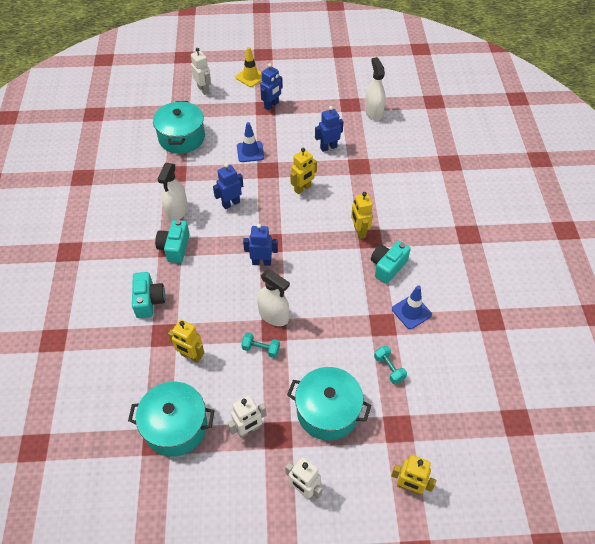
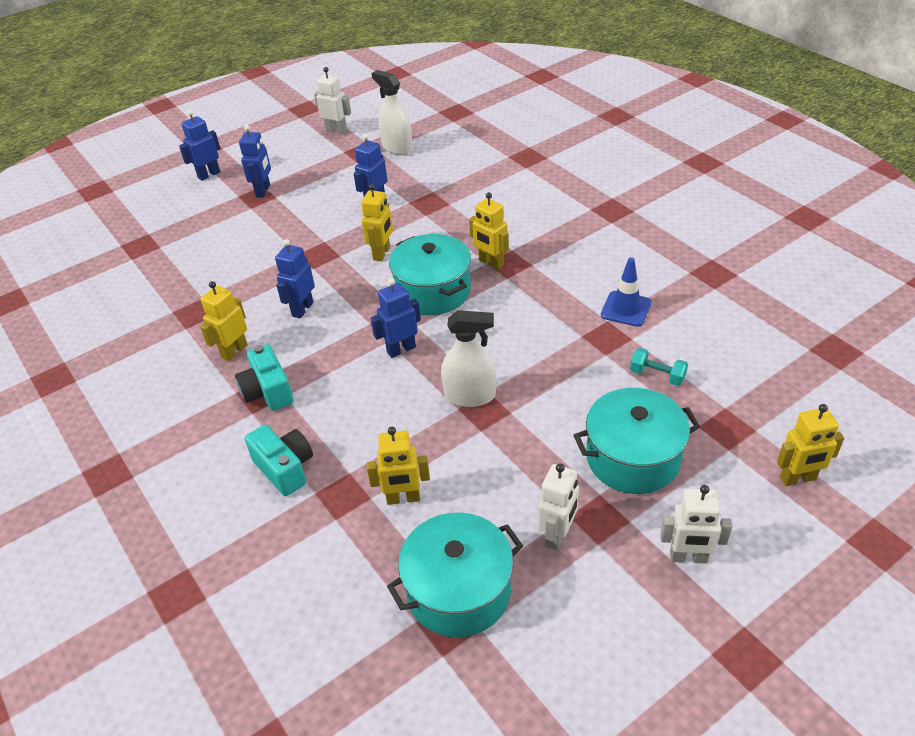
camera: 30 degrees left, 10 degrees down
(177, 211) = (234, 351): white spray bottle -> yellow robot
(181, 138) = (169, 272): turquoise pot -> turquoise pot (433, 291)
(203, 90) = (155, 212): white robot -> white robot (336, 131)
(250, 77) = (209, 175): yellow traffic cone -> blue robot
(250, 152) = (278, 247): blue traffic cone -> none
(261, 349) = (488, 439): turquoise dumbbell -> none
(387, 267) = (556, 280): turquoise camera -> none

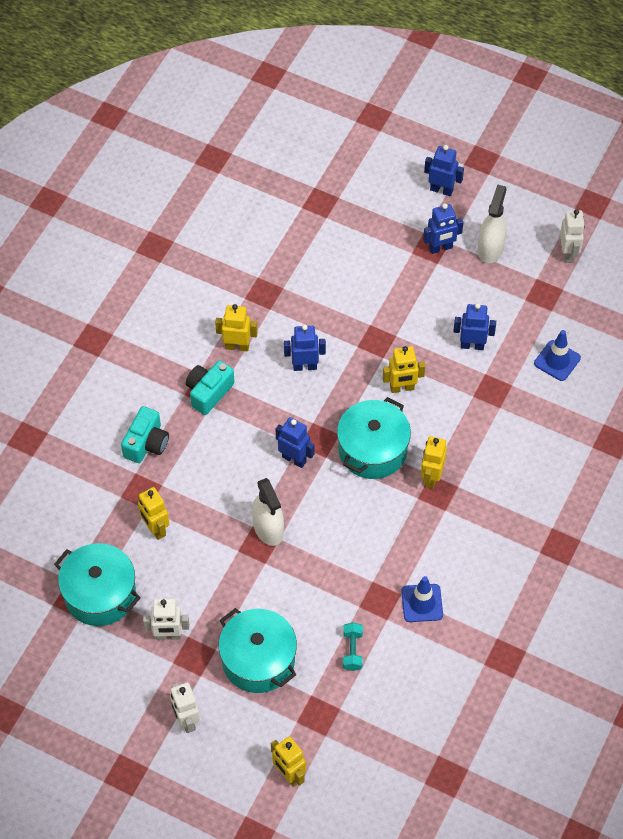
camera: 60 degrees right, 15 degrees up
(397, 148) = (567, 321): white spray bottle -> white spray bottle (490, 248)
(429, 162) = (557, 361): none -> blue traffic cone

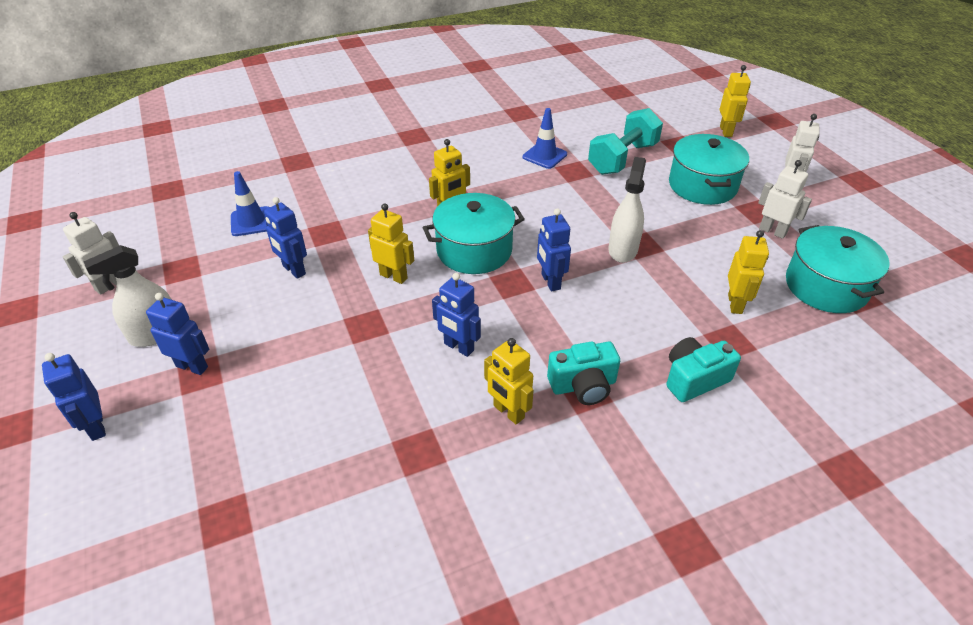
camera: 140 degrees left, 15 degrees down
(352, 651) = (622, 158): turquoise dumbbell -> turquoise dumbbell, size x2.06

